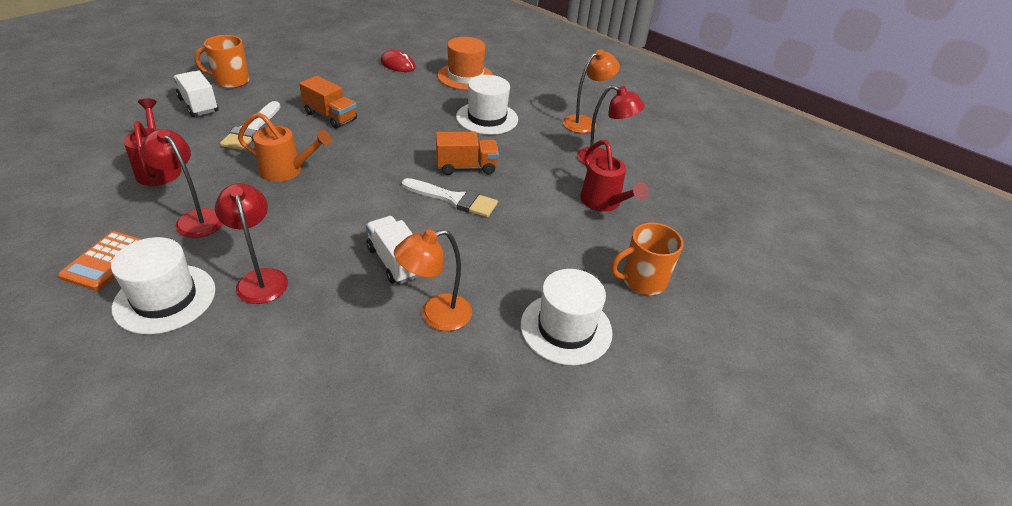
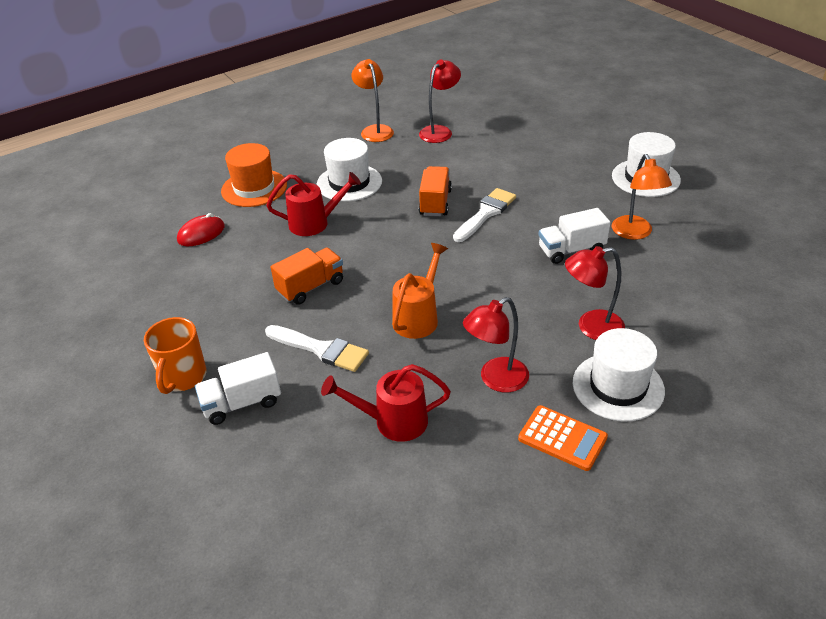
camera: 70 degrees left, 0 degrees up
(604, 203) = (502, 140): red watering can -> red watering can (315, 223)
(642, 281) = (596, 140): orange mug -> none

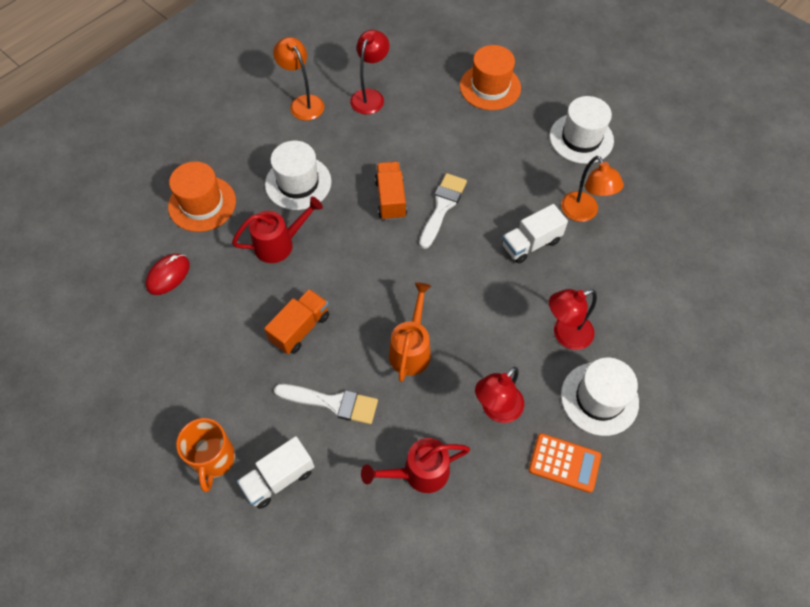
camera: 15 degrees left, 20 degrees up
(559, 134) = (490, 87): none -> orange hat

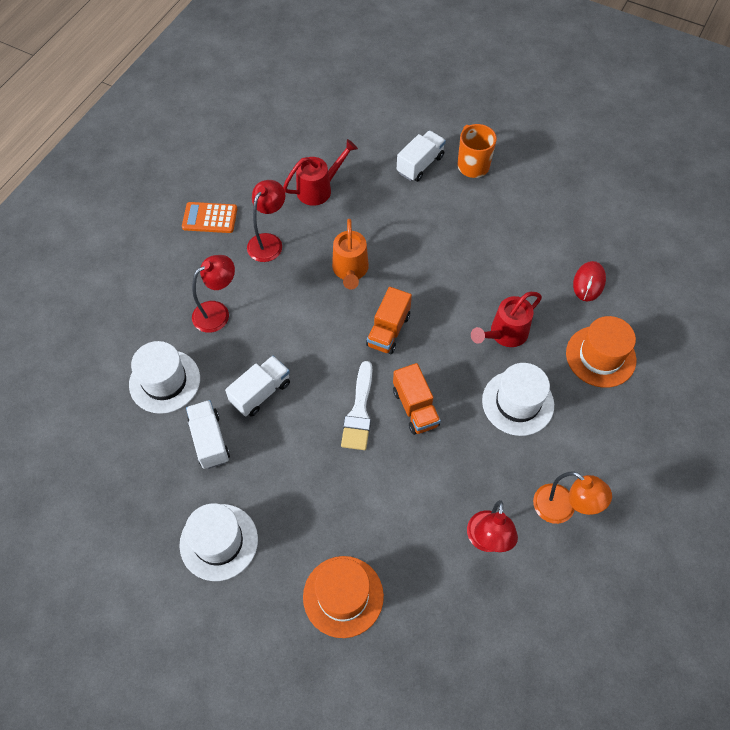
camera: 165 degrees right, 0 degrees up
(300, 328) = (451, 266): orange truck -> orange truck (388, 330)
(332, 403) = (400, 218): white brush -> none
(583, 213) = (209, 440): orange lamp -> white truck
(599, 398) = (184, 268): white hat -> white hat (164, 381)

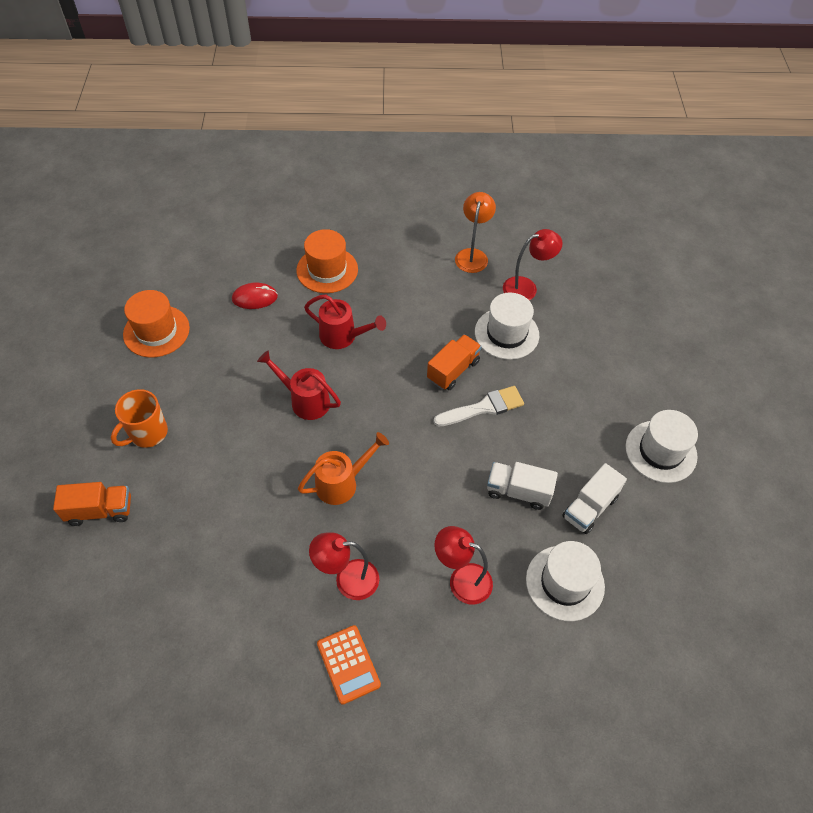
camera: 120 degrees left, 5 degrees down
(319, 189) = (248, 566): red watering can -> red watering can (305, 400)
(343, 596) = (630, 352): orange hat -> orange hat (156, 331)
(388, 330) = (391, 421): orange truck -> orange truck (100, 510)
(420, 164) = (167, 482): white truck -> none
(517, 403) = (403, 306): white hat -> white hat (506, 333)

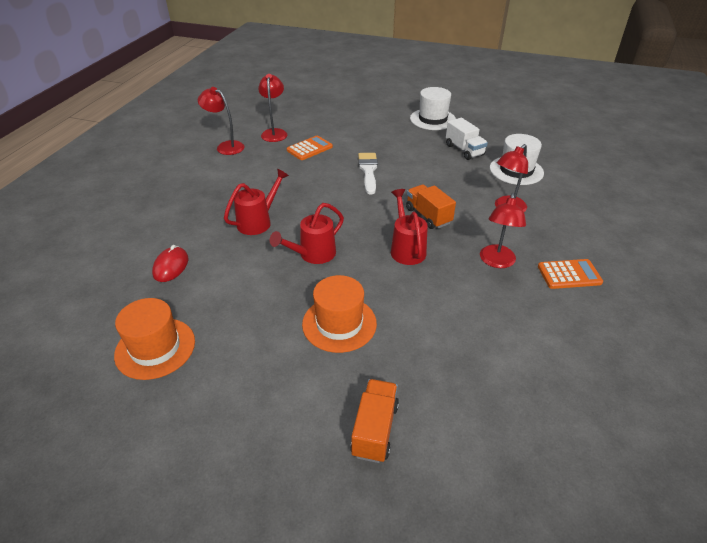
camera: 70 degrees left, 15 degrees down
(147, 433) = (291, 373): orange mug -> none
(327, 270) = (176, 217): orange hat -> orange hat (339, 323)
(342, 483) = (406, 249): orange watering can -> red watering can
(453, 370) = (328, 176): orange truck -> orange truck (428, 216)
(472, 255) = (225, 146): orange lamp -> red lamp
(506, 333) = (309, 148): white hat -> orange calculator
(518, 491) = (443, 172): white truck -> none

